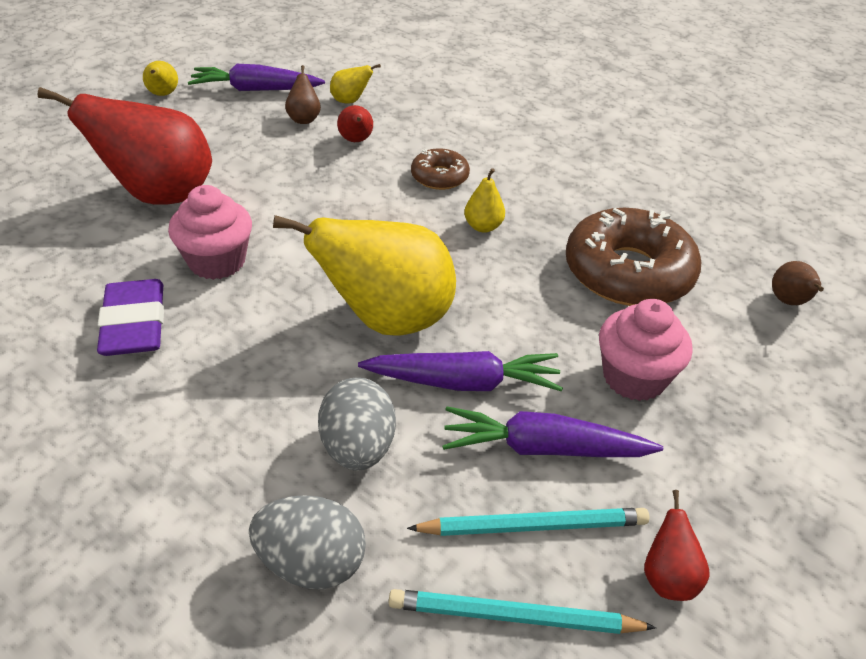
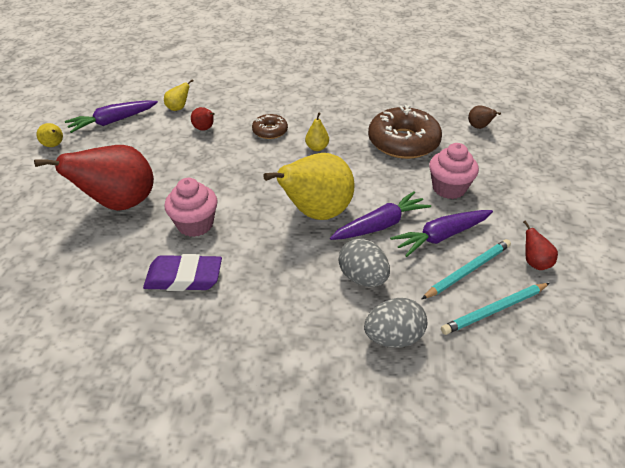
camera: 30 degrees left, 0 degrees up
(134, 324) = (184, 277): purple eraser -> purple eraser turned 45 degrees counterclockwise
(304, 119) = (161, 128): brown pear -> none

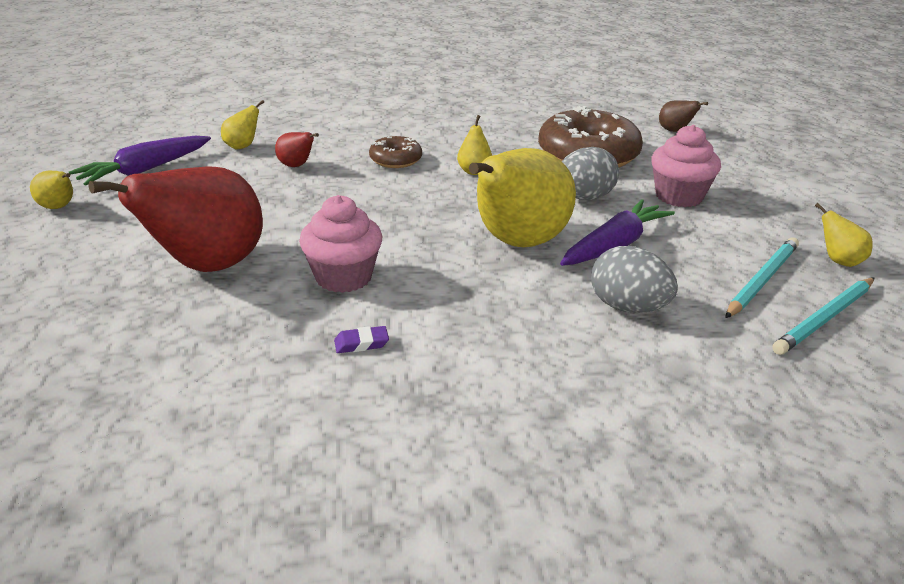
camera: 15 degrees left, 10 degrees down
(184, 277) = (361, 343): purple eraser -> purple eraser, size x0.44
(393, 337) = (714, 369): grey egg -> grey egg (584, 197)
(441, 236) = (703, 248): purple carrot -> none
(534, 263) = (838, 261): red pear -> yellow pear

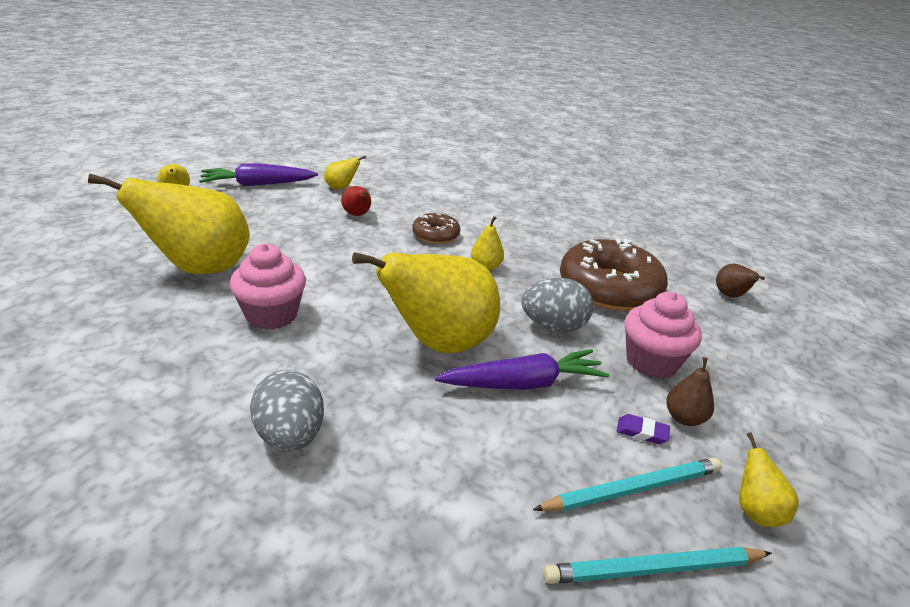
camera: 30 degrees right, 0 degrees up
(208, 266) = (200, 268): red pear -> yellow pear
(361, 343) = (211, 374): purple eraser -> purple eraser (642, 432)
(628, 307) = (458, 449): grey egg -> grey egg (290, 436)
(740, 224) = (684, 418): none -> brown pear

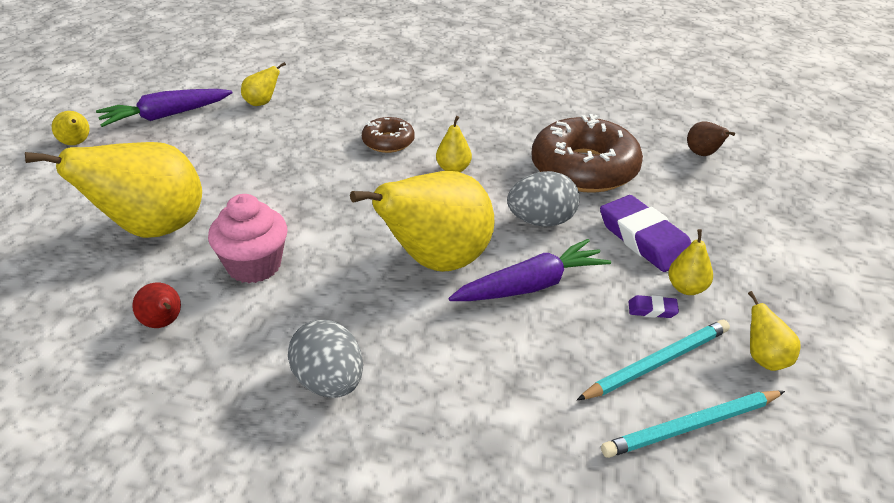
camera: 10 degrees left, 5 degrees up
(357, 215) = (294, 133): red pear -> red pear (163, 323)
(651, 362) = (644, 239): pink cupcake -> purple eraser
(684, 418) = (687, 288): brown pear -> yellow pear

